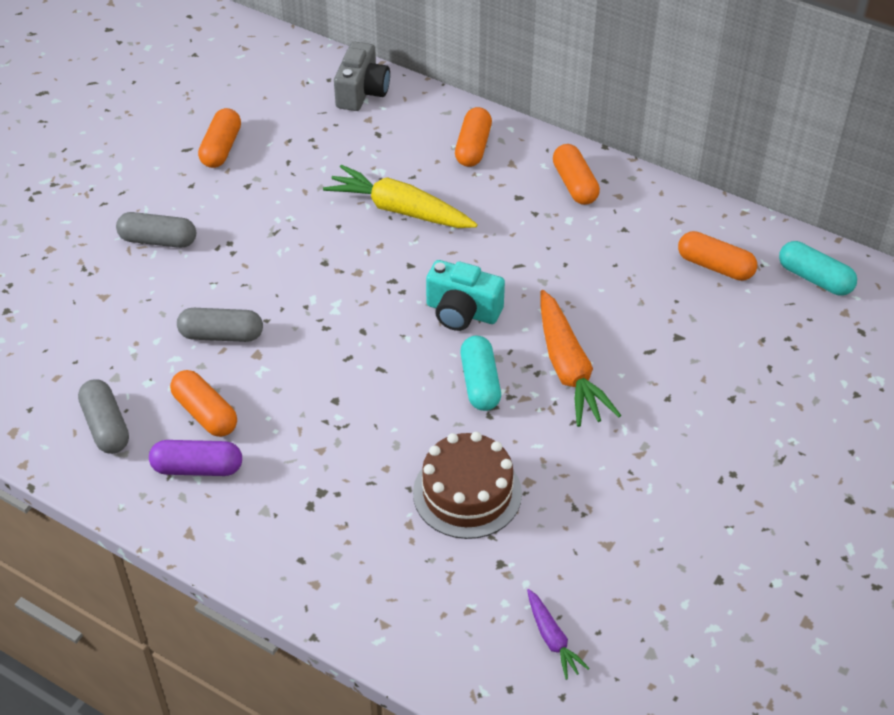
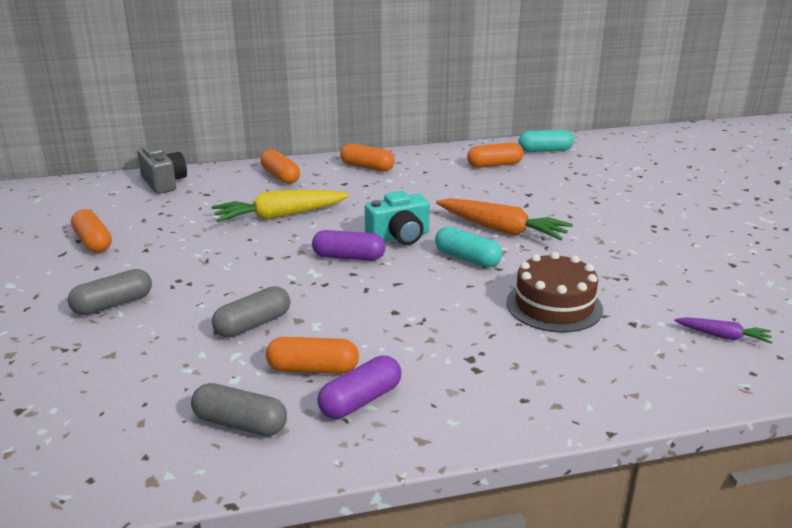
camera: 45 degrees left, 20 degrees down
(386, 308) = (349, 257): none -> purple capsule

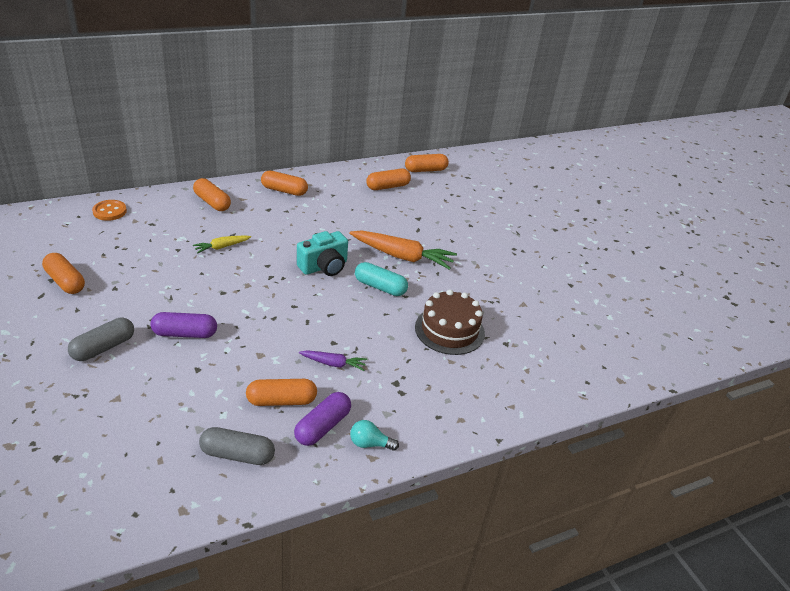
camera: 15 degrees left, 10 degrees up
(163, 183) = (109, 211): grey camera -> orange button
(253, 324) = (225, 361): grey capsule -> none
(280, 216) = (222, 247): yellow carrot -> yellow carrot, size x0.51
(349, 257) = (287, 289): purple capsule -> purple capsule (185, 333)
(421, 424) = (370, 444): none -> turquoise light bulb
(545, 150) = (425, 170): turquoise capsule -> orange capsule
(723, 336) = (567, 351): purple carrot -> purple carrot (333, 364)

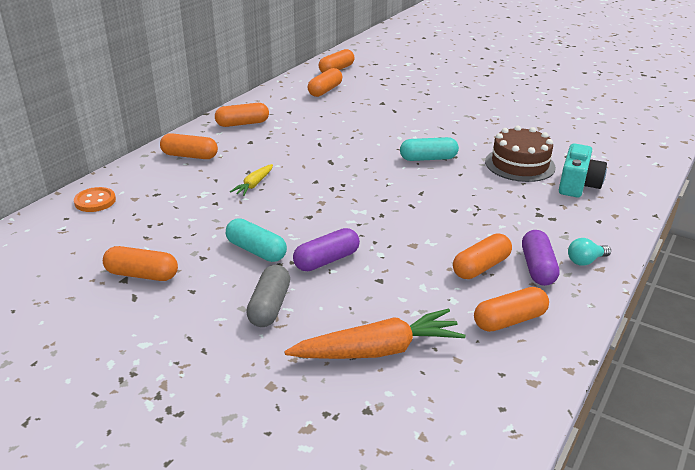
camera: 30 degrees left, 5 degrees down
(152, 301) = (256, 251): none -> turquoise capsule
(237, 454) = (509, 320): grey capsule -> orange capsule
(324, 267) = (363, 163): turquoise camera -> turquoise camera (577, 185)
(333, 364) = (477, 223): purple carrot -> none
(402, 256) = (411, 132): orange carrot -> orange carrot (377, 350)

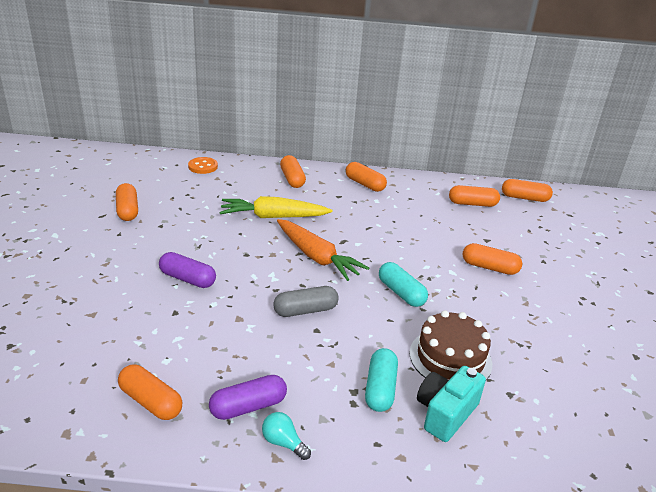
camera: 60 degrees right, 0 degrees up
(254, 184) = (273, 217): yellow carrot -> yellow carrot, size x1.95
(256, 251) = (182, 244): turquoise capsule -> turquoise capsule (380, 388)
(269, 306) = (115, 270): grey capsule -> grey capsule (305, 310)
(377, 350) = (81, 334): orange carrot -> orange carrot (316, 257)
(481, 267) = (227, 367): orange capsule -> orange capsule (489, 267)
(577, 185) = (445, 413): turquoise camera -> turquoise camera turned 135 degrees clockwise

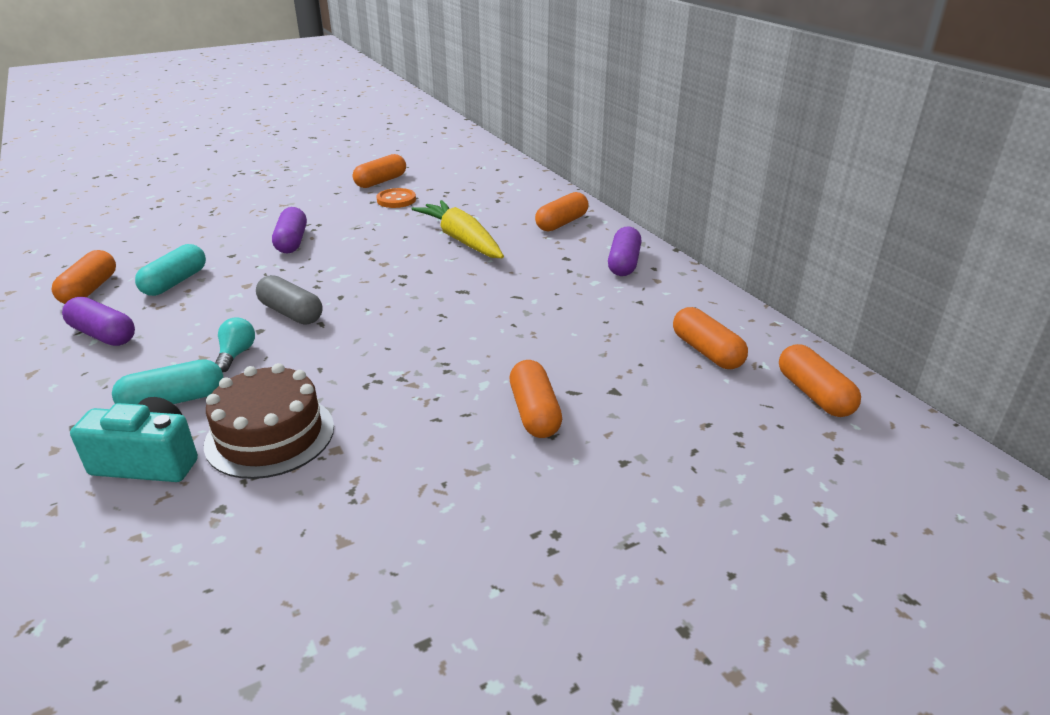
camera: 60 degrees right, 0 degrees up
(203, 166) = (512, 179): orange button -> orange button (396, 200)
(283, 443) = (54, 370): turquoise light bulb -> turquoise light bulb (236, 354)
(316, 257) = (407, 287): orange carrot -> none
(365, 184) = (624, 263): orange capsule -> purple capsule
(401, 293) = (387, 360): turquoise capsule -> turquoise capsule (175, 282)

